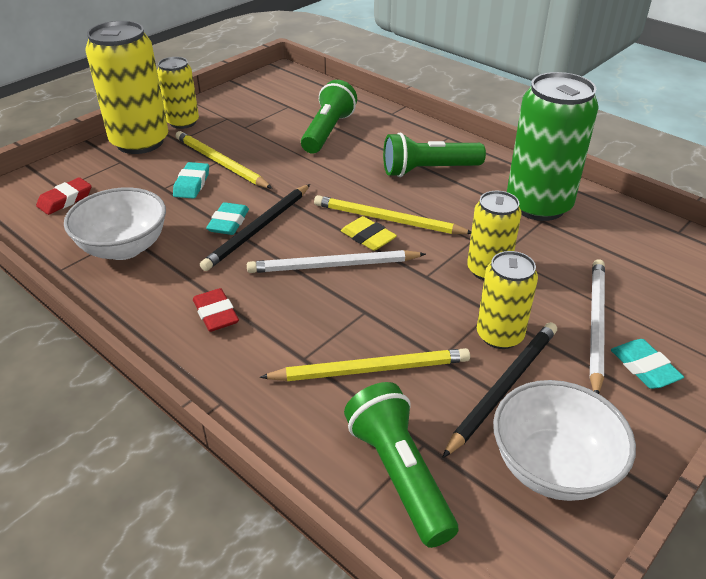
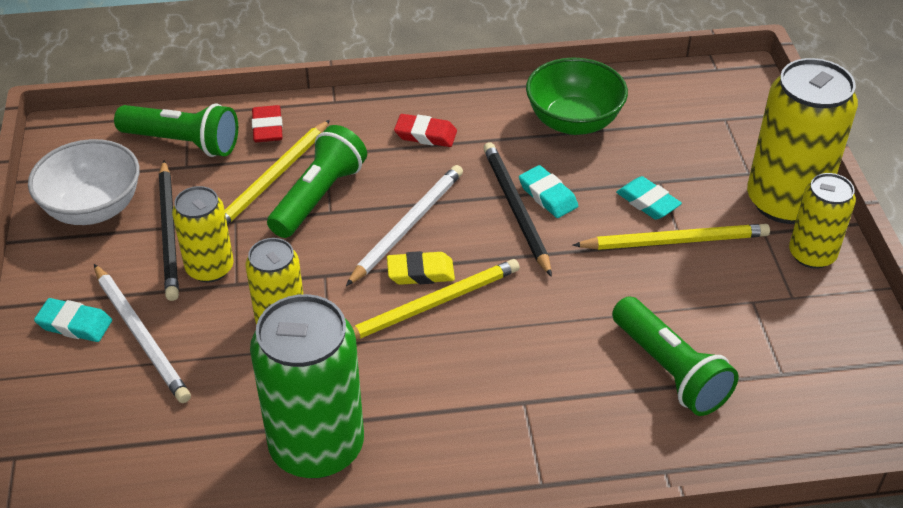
camera: 130 degrees right, 5 degrees up
(65, 200) = (697, 115): red eraser -> red eraser (267, 128)
(124, 248) = (573, 122): white bowl -> green bowl
(428, 170) = (485, 402): green flashlight -> green flashlight (319, 196)

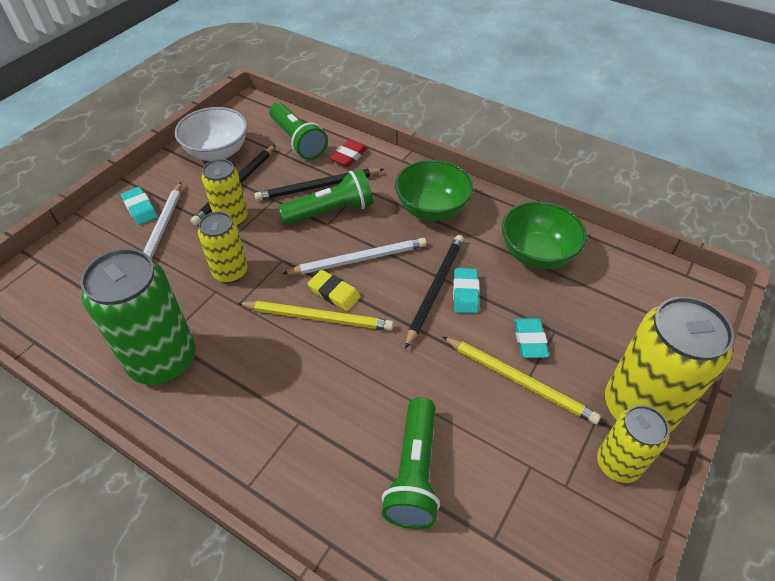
camera: 40 degrees right, 5 degrees up
(272, 179) = (318, 187): yellow pencil -> black pencil
(425, 134) = (432, 209): red eraser -> green bowl

